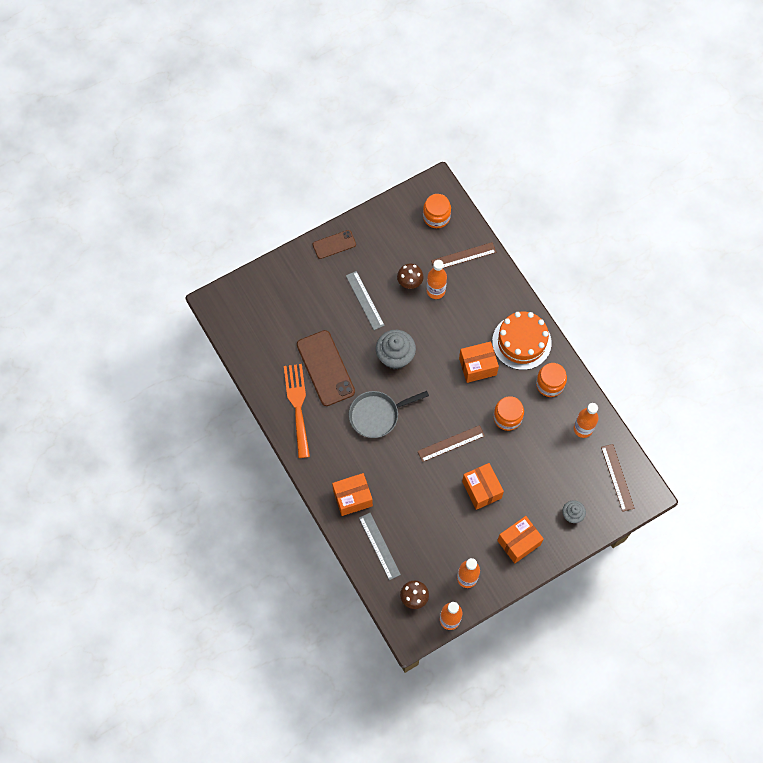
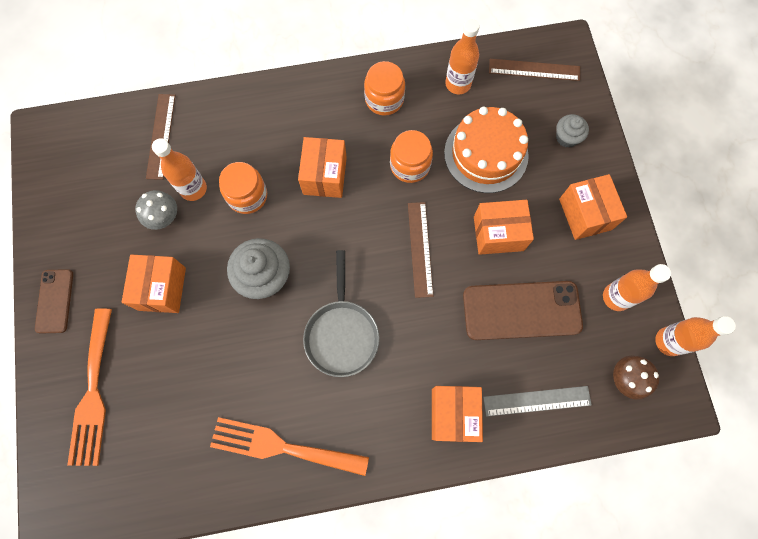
camera: 70 degrees left, 5 degrees up
(289, 290) = (93, 393): none -> orange fork
(325, 368) = (240, 383): brown phone -> brown phone (521, 310)
(364, 300) = (162, 288): grey ruler -> orange box
(410, 282) = (164, 218): brown mushroom -> grey mushroom
(436, 217) = (86, 149): orange jar -> orange jar (247, 196)
(521, 342) = (313, 110): orange cake -> orange cake (486, 154)

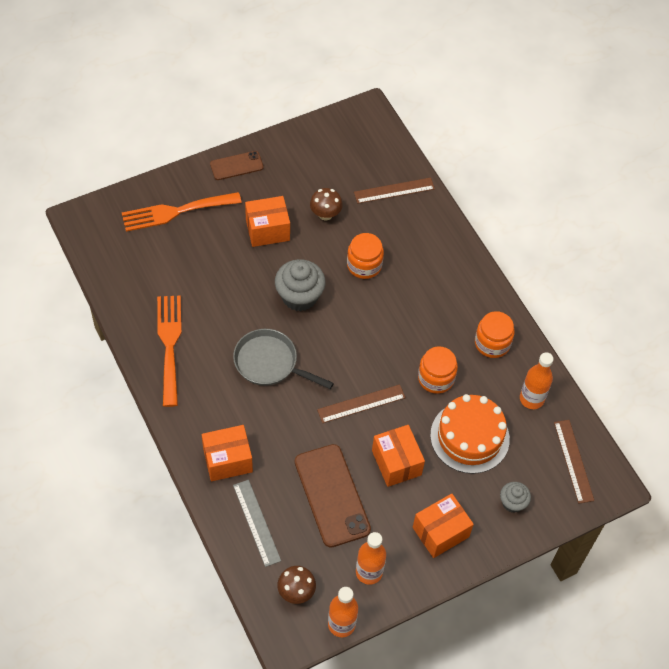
camera: 70 degrees right, 15 degrees down
(164, 218) = (325, 214): grey mushroom -> brown mushroom
(193, 189) = (356, 226): orange bottle -> none
(324, 175) = (402, 316): orange box -> none
(342, 333) = (270, 363): grey pan -> grey pan turned 45 degrees clockwise

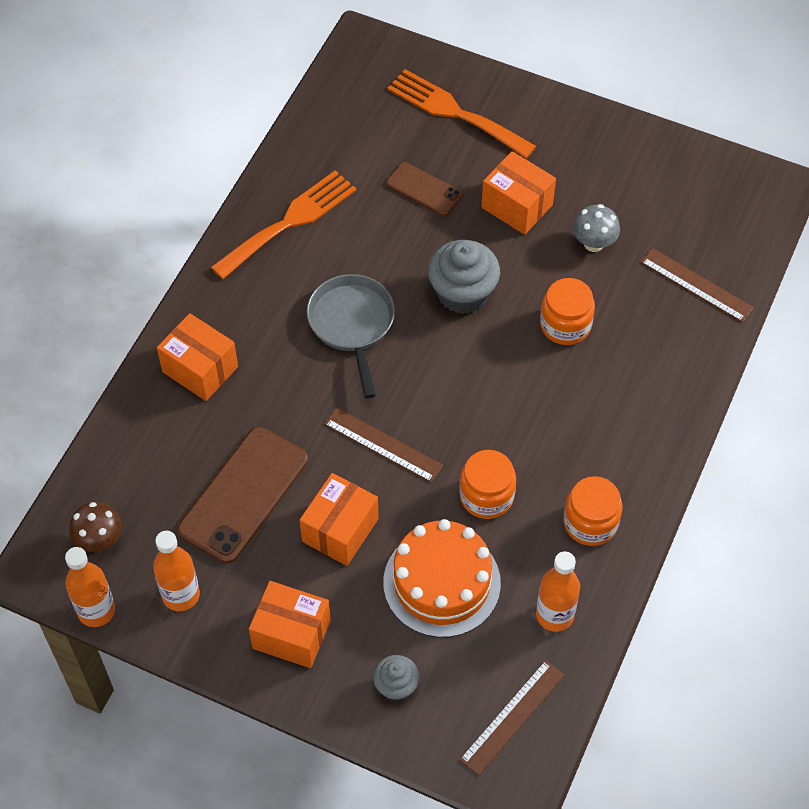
camera: 55 degrees right, 0 degrees up
(236, 166) = (569, 122): brown phone -> brown phone (424, 189)
(257, 522) = (150, 447): grey ruler -> none
(325, 214) = (593, 243): brown mushroom -> grey mushroom

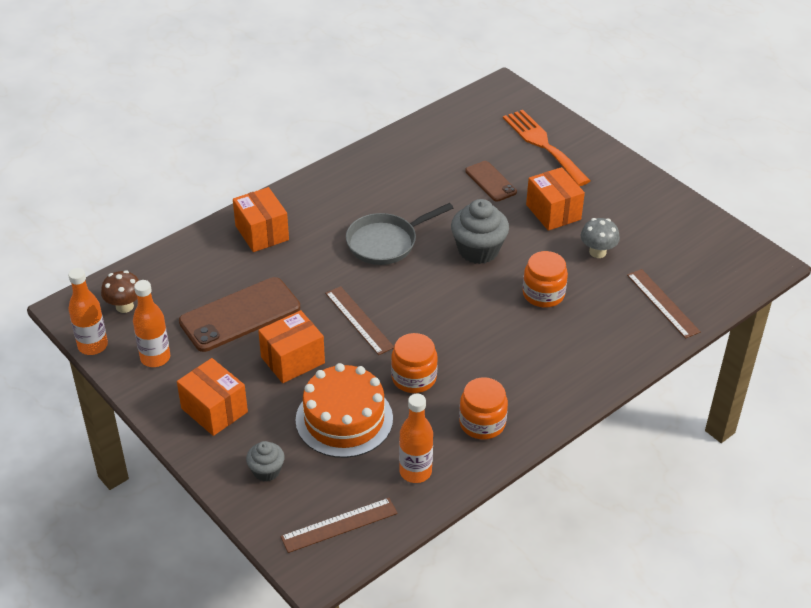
camera: 25 degrees right, 15 degrees down
(289, 222) = (382, 170): orange fork -> none
(352, 324) = (385, 242): grey pan -> grey pan turned 135 degrees counterclockwise

